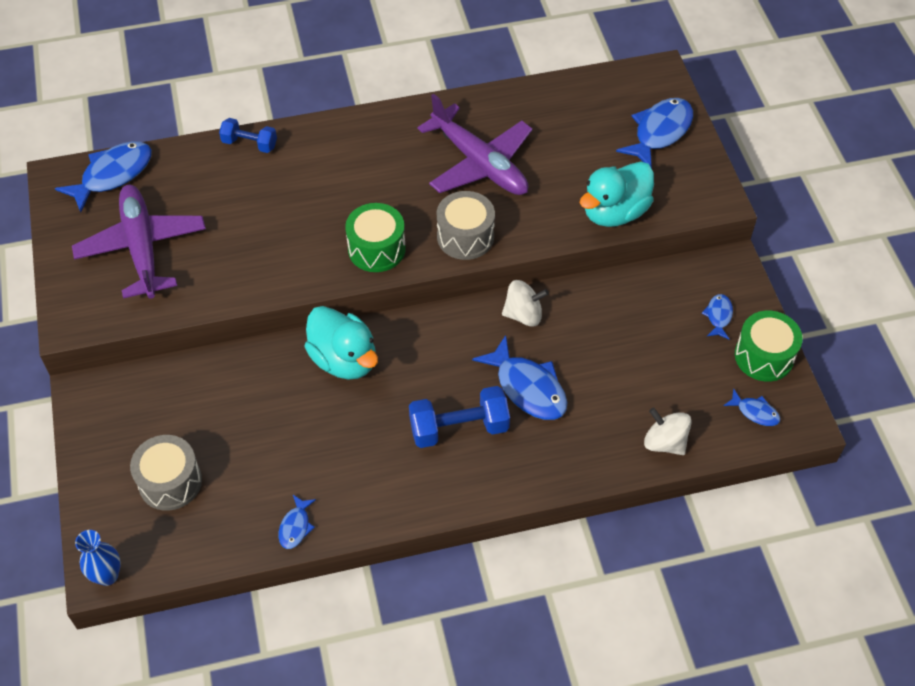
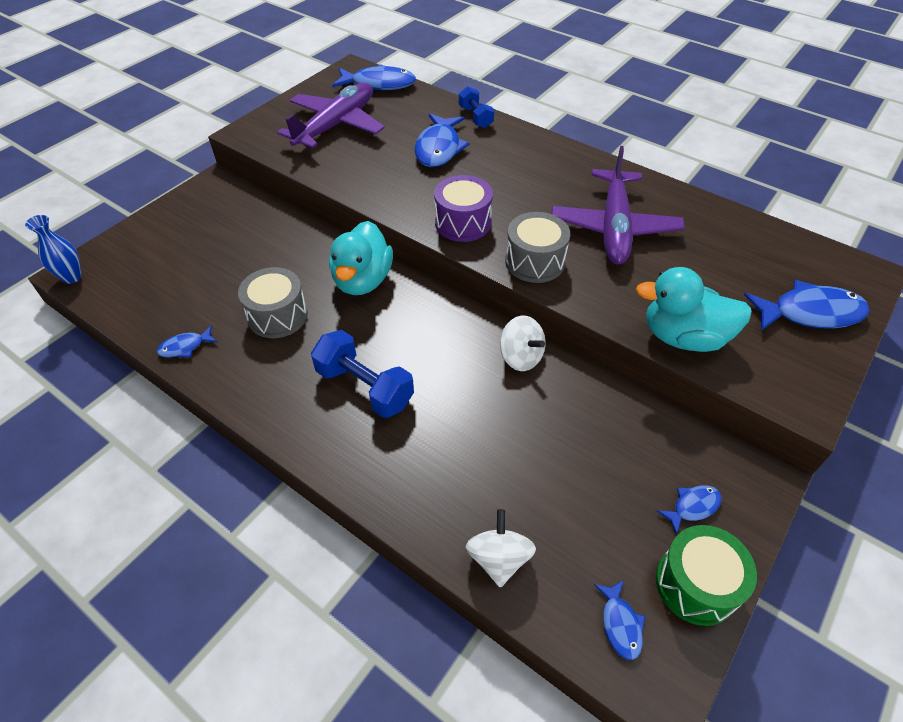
camera: 50 degrees right, 5 degrees down
(170, 482) = (174, 260): grey drum -> grey drum (278, 316)
(376, 249) = (463, 223): green drum -> purple drum
(528, 388) = (451, 407): blue fish -> blue fish (439, 148)

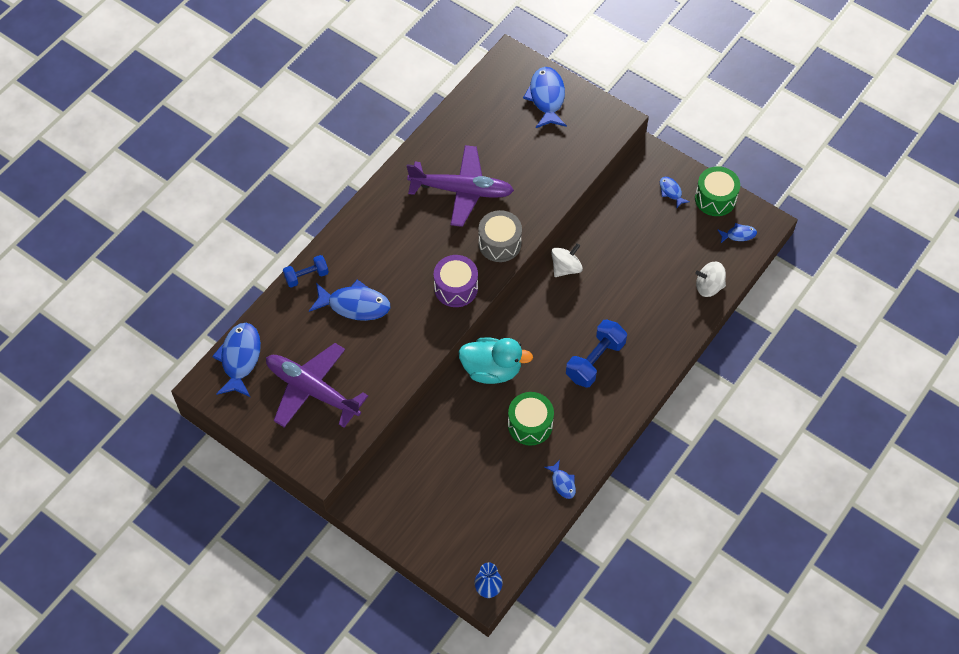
camera: 90 degrees left, 10 degrees up
(278, 316) = (530, 424): grey drum -> green drum
(683, 337) = (569, 168): turquoise duck -> none

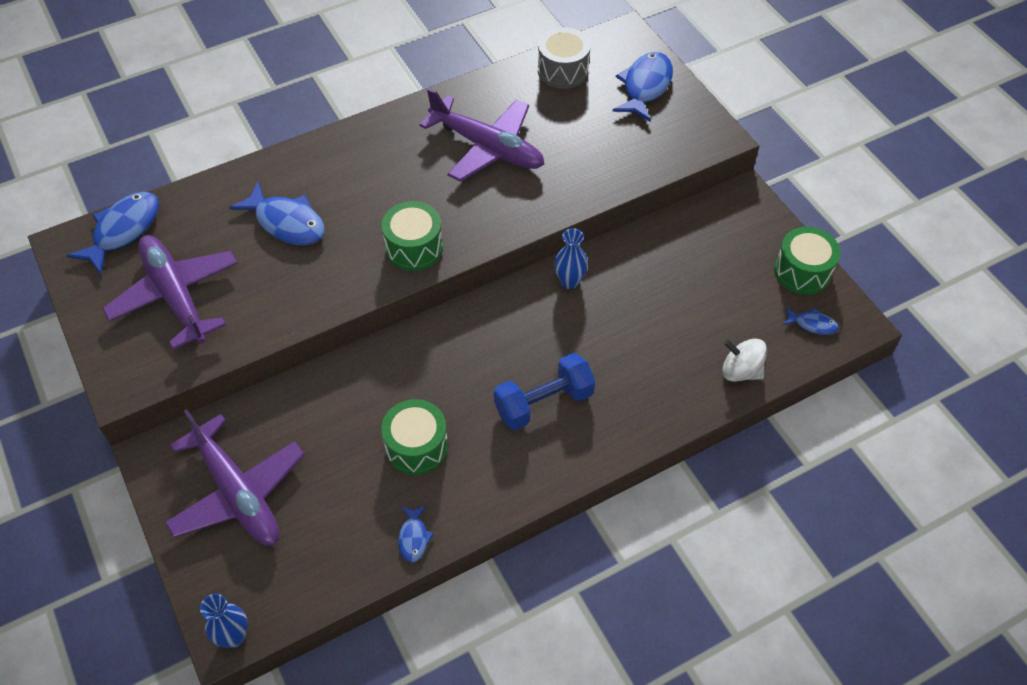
camera: 25 degrees right, 5 degrees down
(306, 276) = (255, 173): blue dumbbell -> none
(432, 504) = (237, 492): none -> purple plane
(456, 288) = (414, 248): purple drum -> green drum
(492, 370) = (410, 362): turquoise duck -> none
(499, 243) = (496, 218): grey drum -> grey drum (563, 70)
(566, 268) = (569, 281): white spinning top -> blue vase
(671, 191) = (749, 244): blue fish -> none

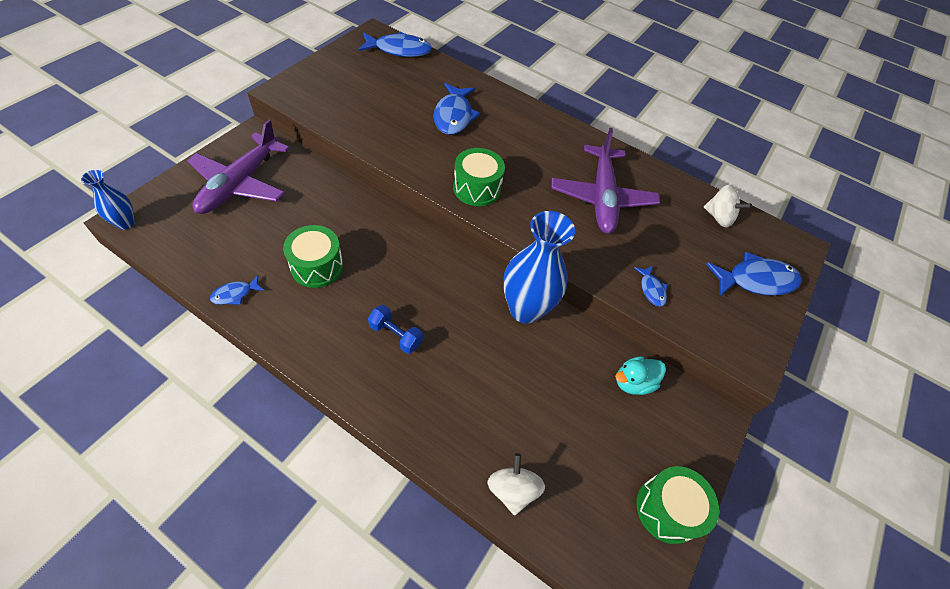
camera: 55 degrees right, 0 degrees up
(176, 296) = (362, 88): purple plane -> none
(543, 403) = (395, 335): blue dumbbell -> blue dumbbell, size x0.63
(563, 70) = (718, 217): grey drum -> white spinning top
(569, 281) = (525, 309): blue vase -> blue vase, size x1.94
(686, 236) = (633, 382): none -> turquoise duck
(812, 324) = (609, 544): blue fish -> blue fish (651, 289)

